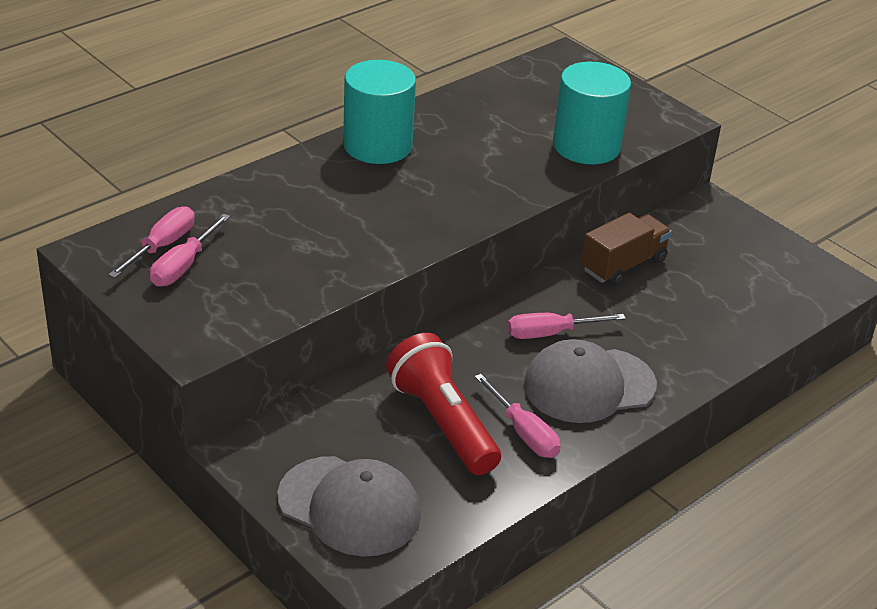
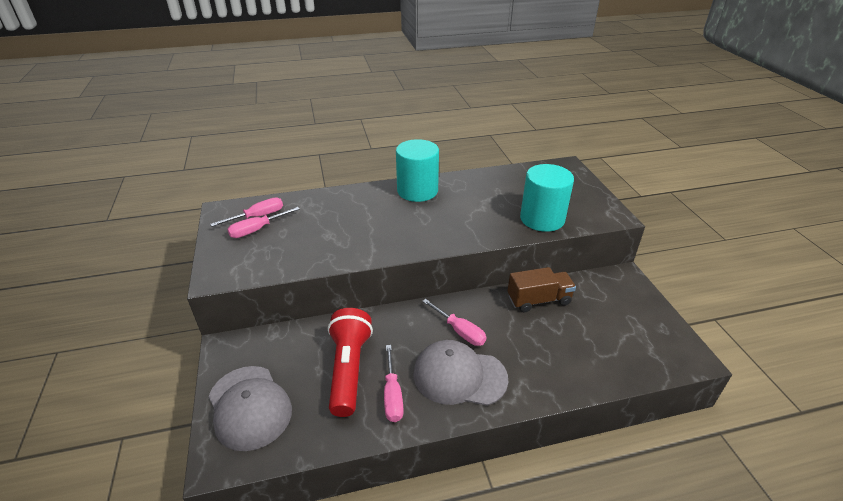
camera: 30 degrees right, 0 degrees up
(550, 333) = (460, 331): pink screwdriver -> pink screwdriver turned 150 degrees counterclockwise

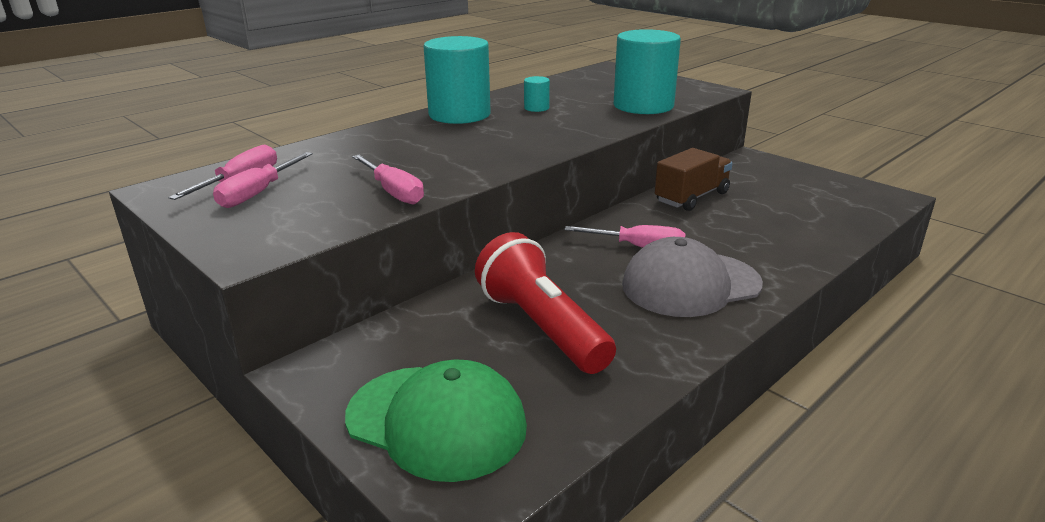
camera: 30 degrees left, 10 degrees down
(249, 407) = (436, 421): grey cap -> green cap
(392, 395) = (633, 330): pink screwdriver -> pink screwdriver (393, 192)
(469, 198) = (536, 108): none -> turquoise cylinder

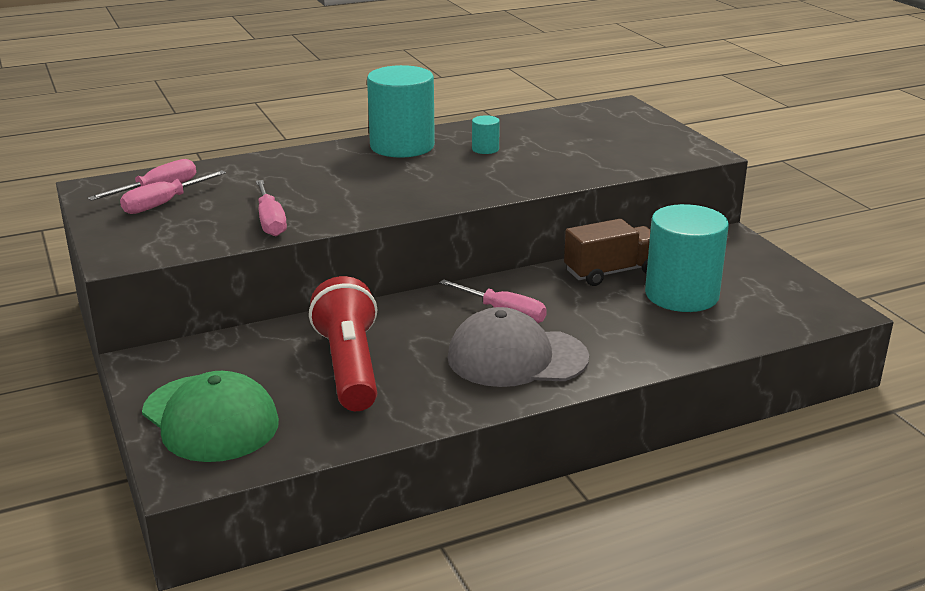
camera: 20 degrees right, 0 degrees up
(643, 106) = (599, 162): turquoise cylinder -> turquoise cylinder (681, 295)

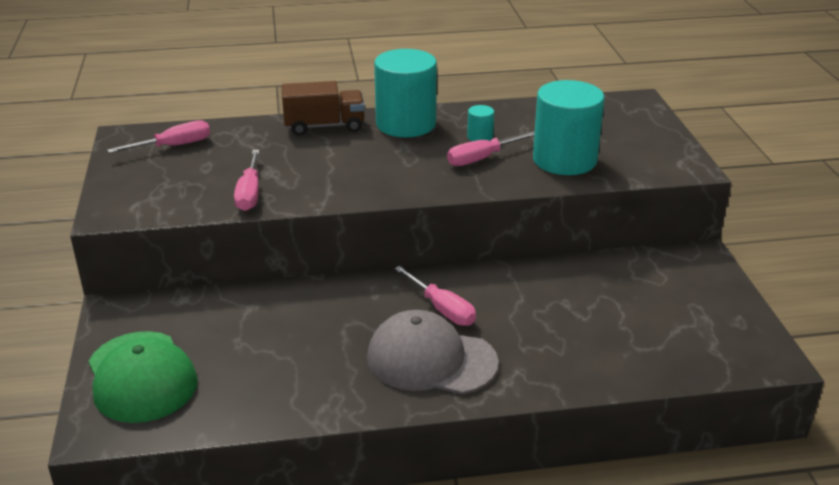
camera: 15 degrees right, 5 degrees up
(163, 204) = (171, 162): pink screwdriver -> pink screwdriver (481, 158)
(349, 366) = (280, 343): red flashlight -> none
(612, 272) = (564, 278): brown truck -> brown truck (324, 126)
(681, 295) = (620, 315): turquoise cylinder -> turquoise cylinder (564, 160)

